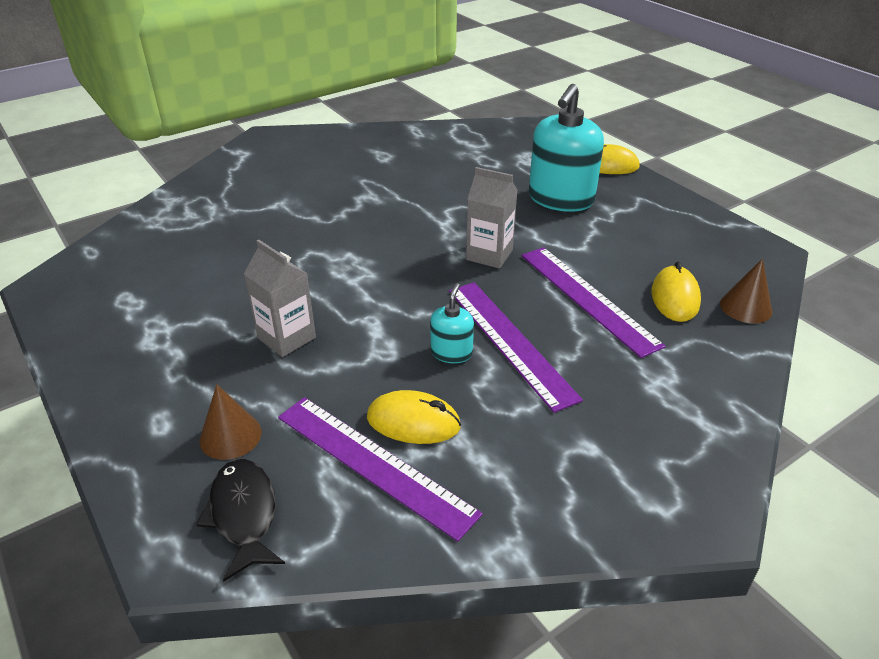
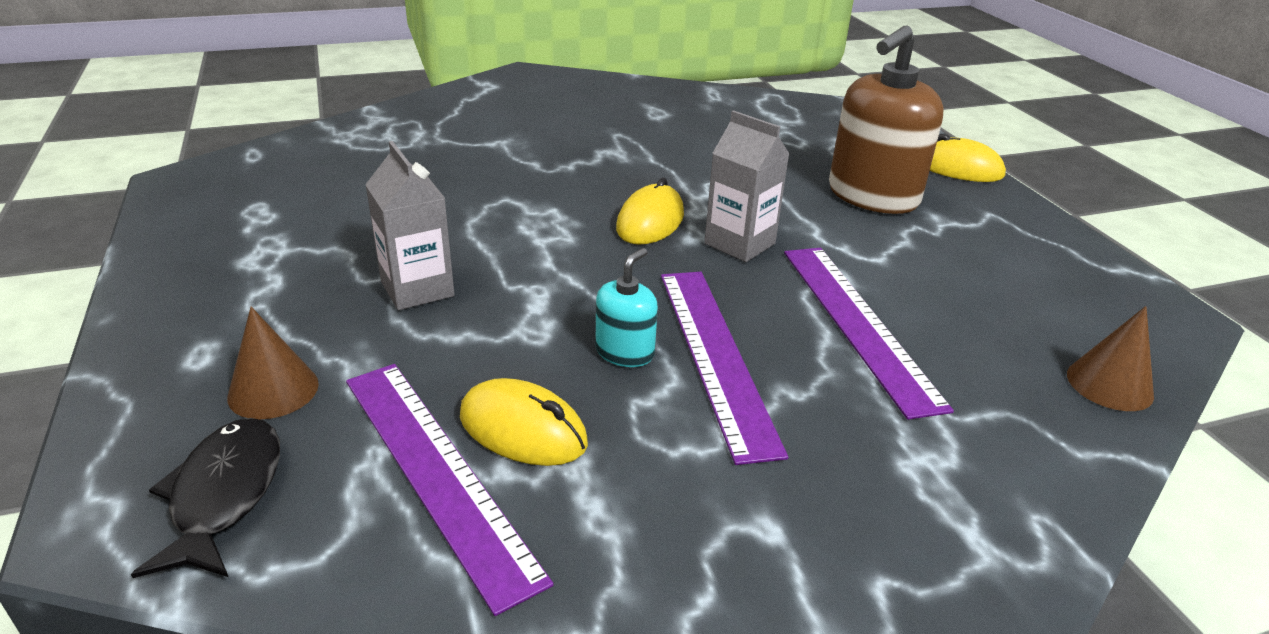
camera: 15 degrees right, 5 degrees down
(560, 199) = (872, 196): turquoise soap dispenser -> brown soap dispenser
(675, 298) = (995, 348): yellow mouse -> yellow mouse (650, 222)

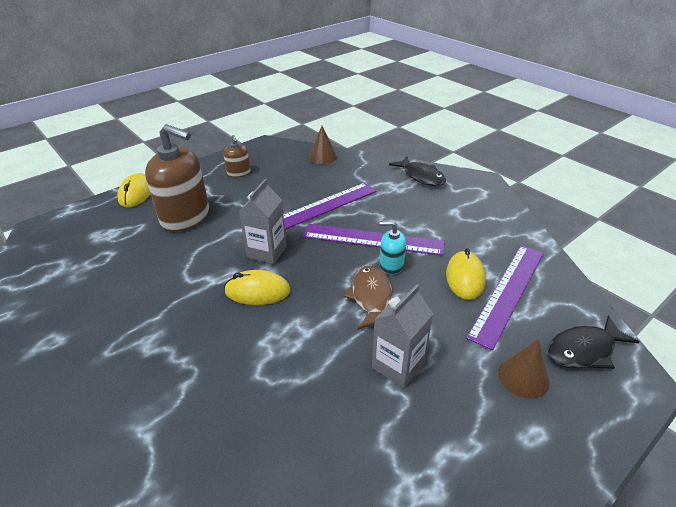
camera: 110 degrees left, 5 degrees up
(562, 307) = (371, 297): none -> brown fish
(715, 355) = (373, 239): purple ruler -> purple ruler turned 45 degrees clockwise
(978, 538) = (421, 176): none -> black fish
(1024, 261) = (239, 173): none -> brown soap dispenser

